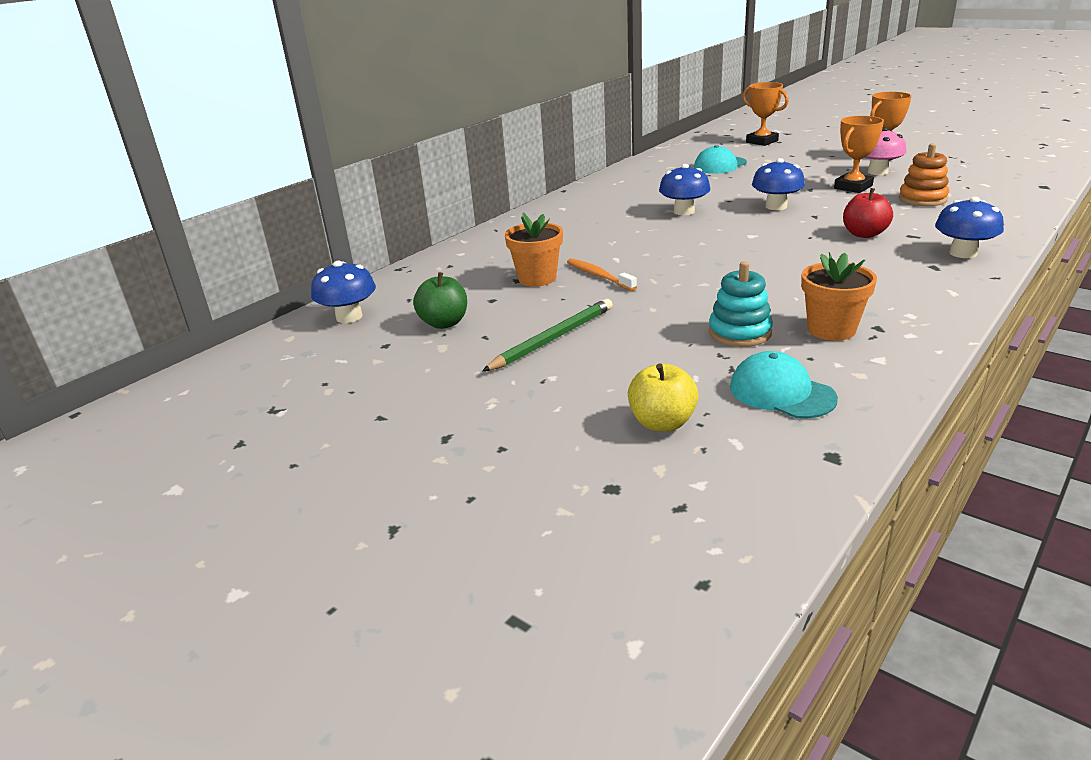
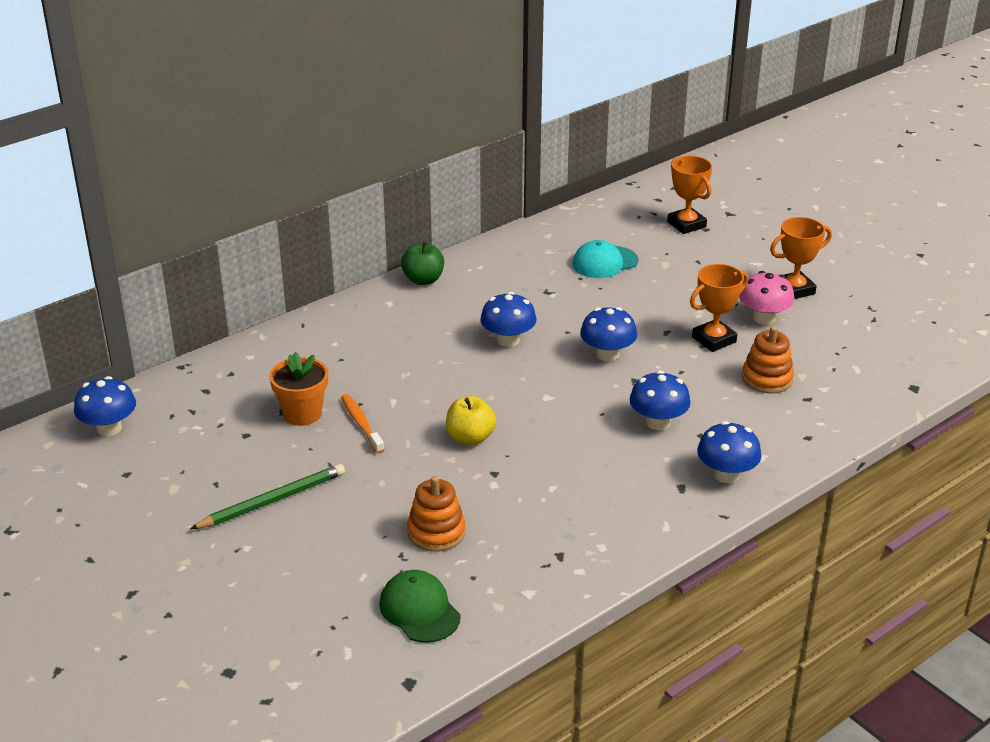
camera: 10 degrees right, 5 degrees up
(444, 323) = (189, 457): green apple -> green apple (423, 280)
(662, 423) = (304, 619): yellow apple -> yellow apple (470, 438)
(739, 332) = (436, 532): turquoise stacking toy -> orange stacking toy
(781, 392) = (419, 610): turquoise cap -> green cap
(831, 330) = (517, 548): orange flower pot -> none
(864, 234) = (658, 422): red apple -> blue mushroom

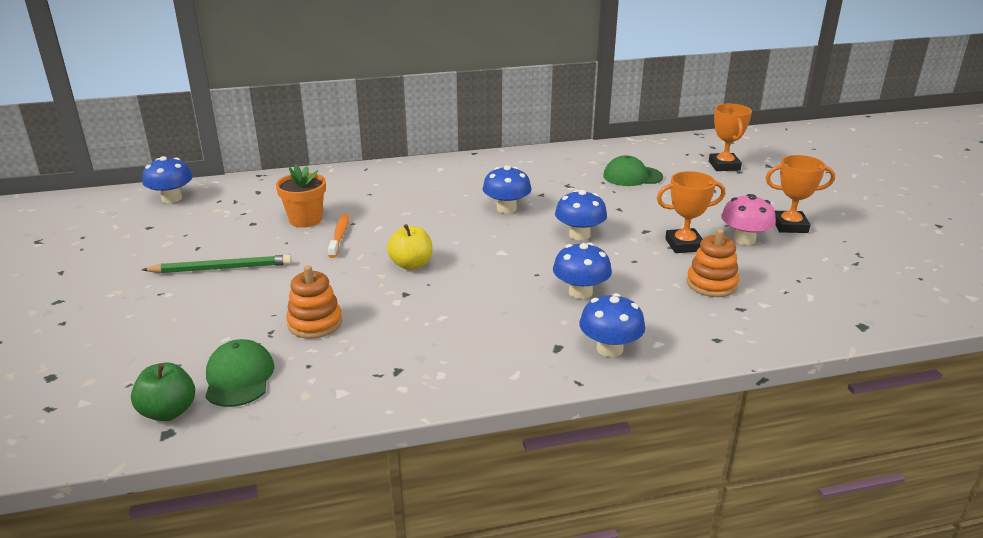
camera: 25 degrees right, 5 degrees down
(423, 280) = (479, 160): green apple -> green apple (168, 412)
(604, 262) = (632, 176): turquoise cap -> green cap

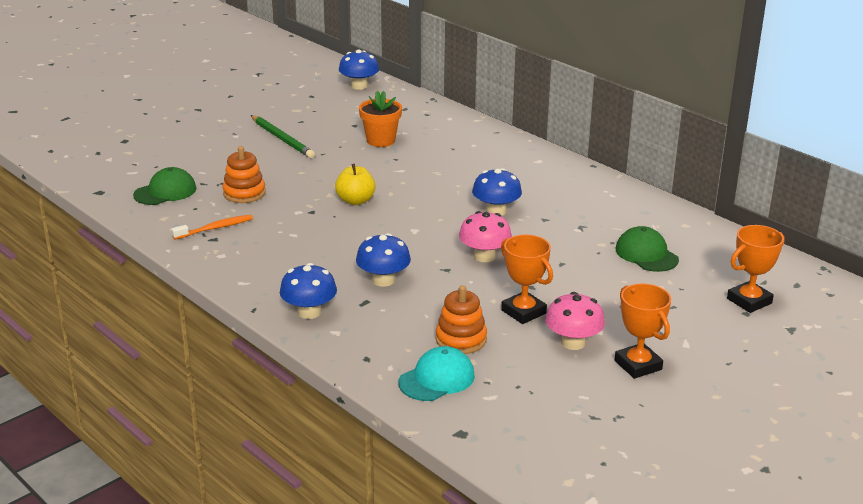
camera: 60 degrees right, 0 degrees up
(168, 412) = (118, 185): green apple -> none
(339, 236) = (370, 161): orange toothbrush -> orange toothbrush (215, 228)
(579, 235) = (484, 256): blue mushroom -> pink mushroom
(770, 313) = (437, 379): none -> turquoise cap

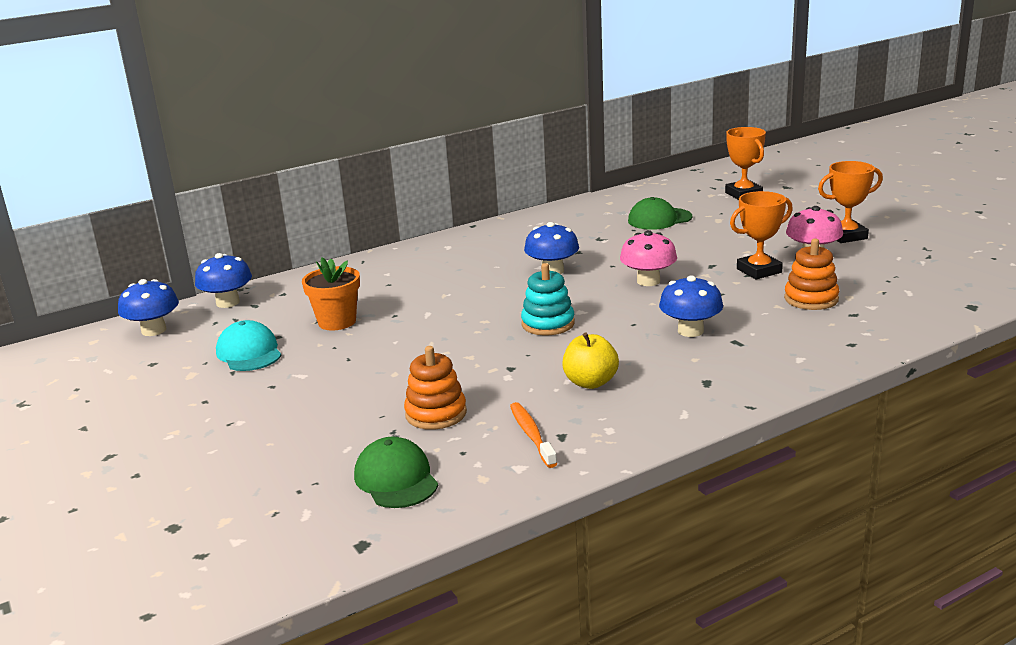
camera: 75 degrees left, 5 degrees down
(282, 139) = (280, 385): green pencil -> none
(309, 312) = (758, 372): blue mushroom -> blue mushroom (228, 302)
(355, 201) = (494, 341): yellow apple -> yellow apple (590, 382)
(388, 218) = (548, 324): none -> turquoise stacking toy
(437, 379) = (883, 312): turquoise cap -> turquoise cap (249, 352)

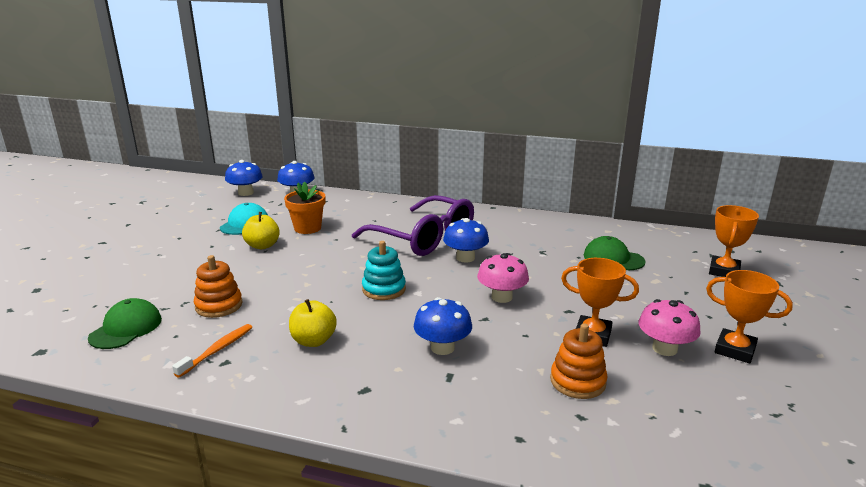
camera: 45 degrees right, 0 degrees up
(332, 357) = (262, 246): none -> yellow apple
(475, 275) = (422, 237): none -> purple glasses

